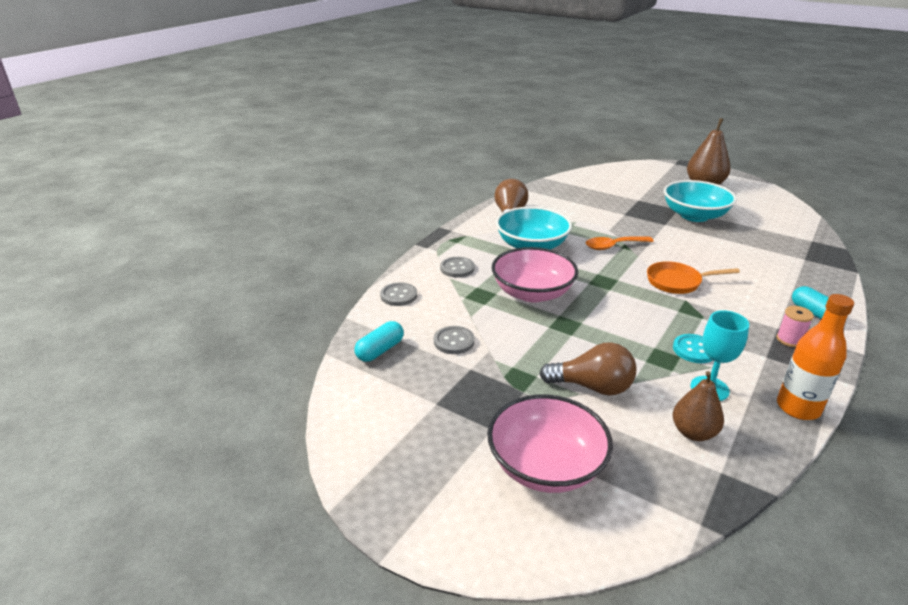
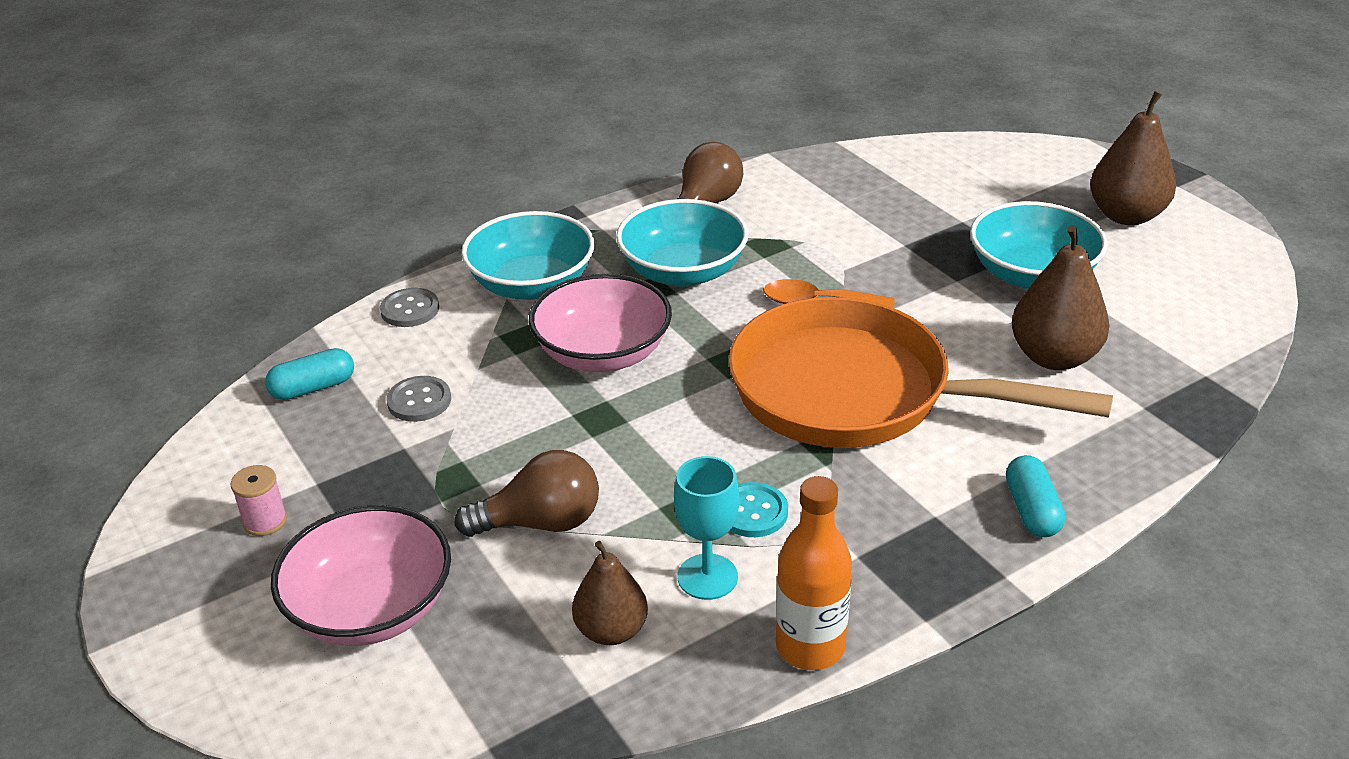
camera: 25 degrees right, 5 degrees up
(457, 268) = (532, 284): grey button -> turquoise bowl
(592, 387) = (541, 522): brown light bulb -> brown light bulb turned 45 degrees counterclockwise
(677, 282) = (855, 392): orange pan -> orange pan, size x2.28
(744, 247) = (1053, 357): none -> brown pear
(789, 340) = (930, 540): pink spool -> pink spool (265, 521)

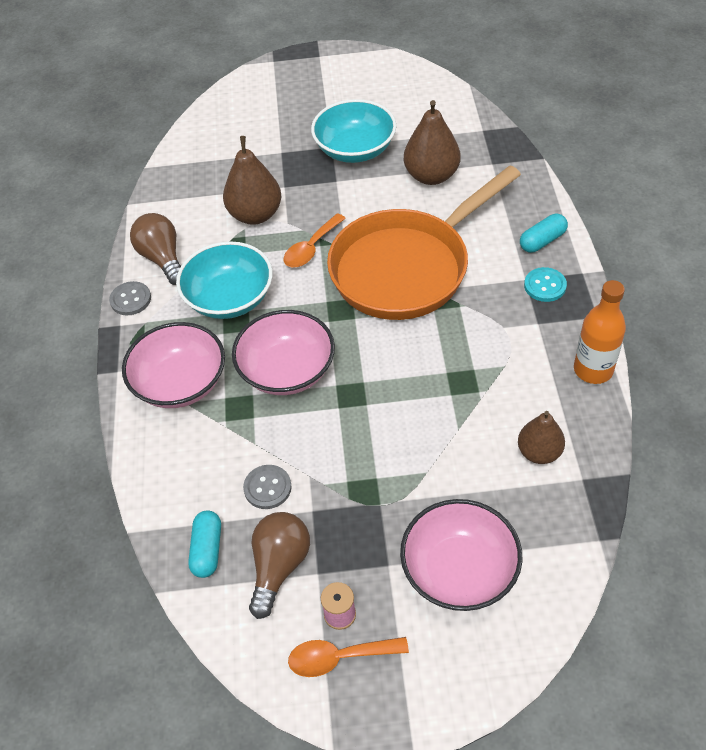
camera: 60 degrees left, 15 degrees up
(205, 541) = (339, 657): none -> orange spoon
(410, 310) = (155, 464): grey button -> grey button (130, 299)
(532, 284) = (180, 383): turquoise bowl -> pink bowl
(541, 522) = (431, 457): brown light bulb -> brown light bulb (279, 566)
(707, 577) = (519, 393): turquoise goblet -> none
(752, 512) = (479, 353): turquoise button -> turquoise button (545, 286)
(1032, 510) = (542, 241): turquoise capsule -> turquoise capsule turned 60 degrees counterclockwise
(1126, 216) = (330, 88): brown pear -> brown pear (255, 215)

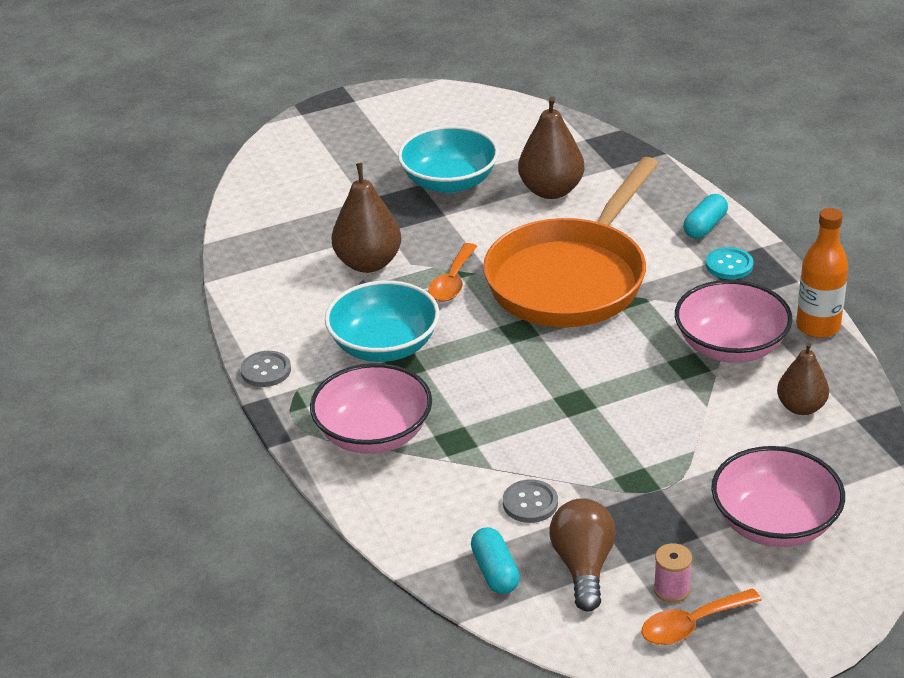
camera: 20 degrees left, 15 degrees down
(162, 258) = (281, 325): brown light bulb -> none
(287, 370) = (490, 396): pink bowl -> pink bowl (730, 346)

